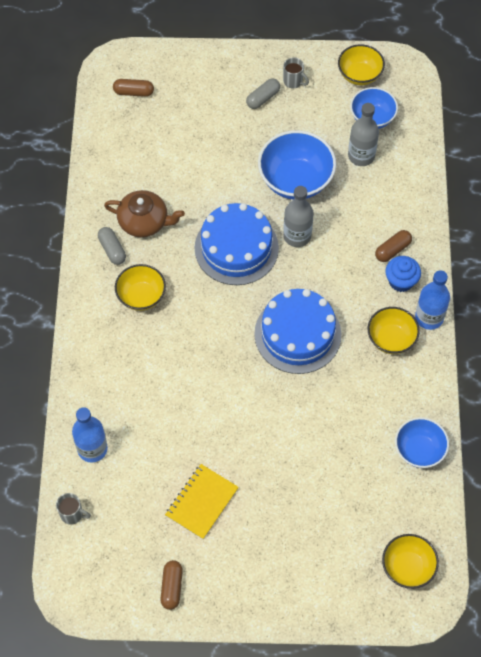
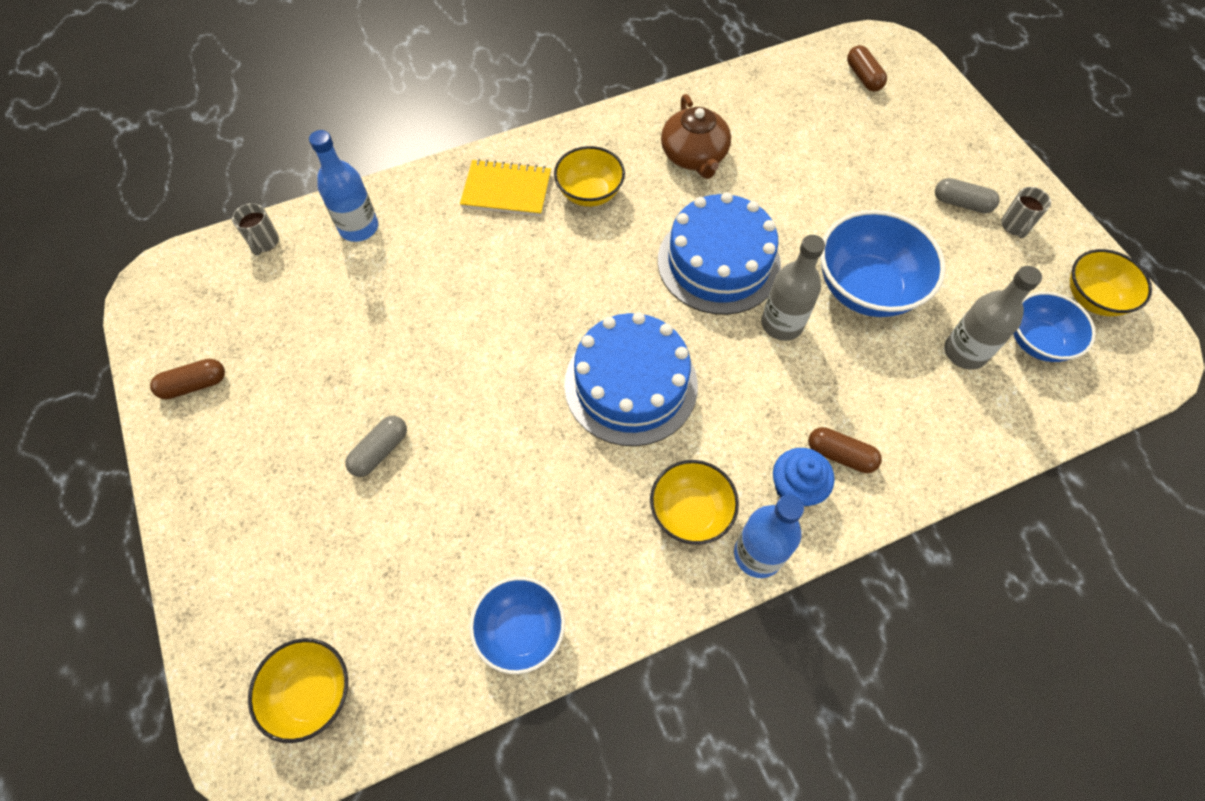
camera: 65 degrees right, 0 degrees up
(112, 250) = (636, 141): grey capsule -> grey capsule (380, 451)
(201, 502) = (327, 370): yellow notebook -> yellow notebook (506, 190)

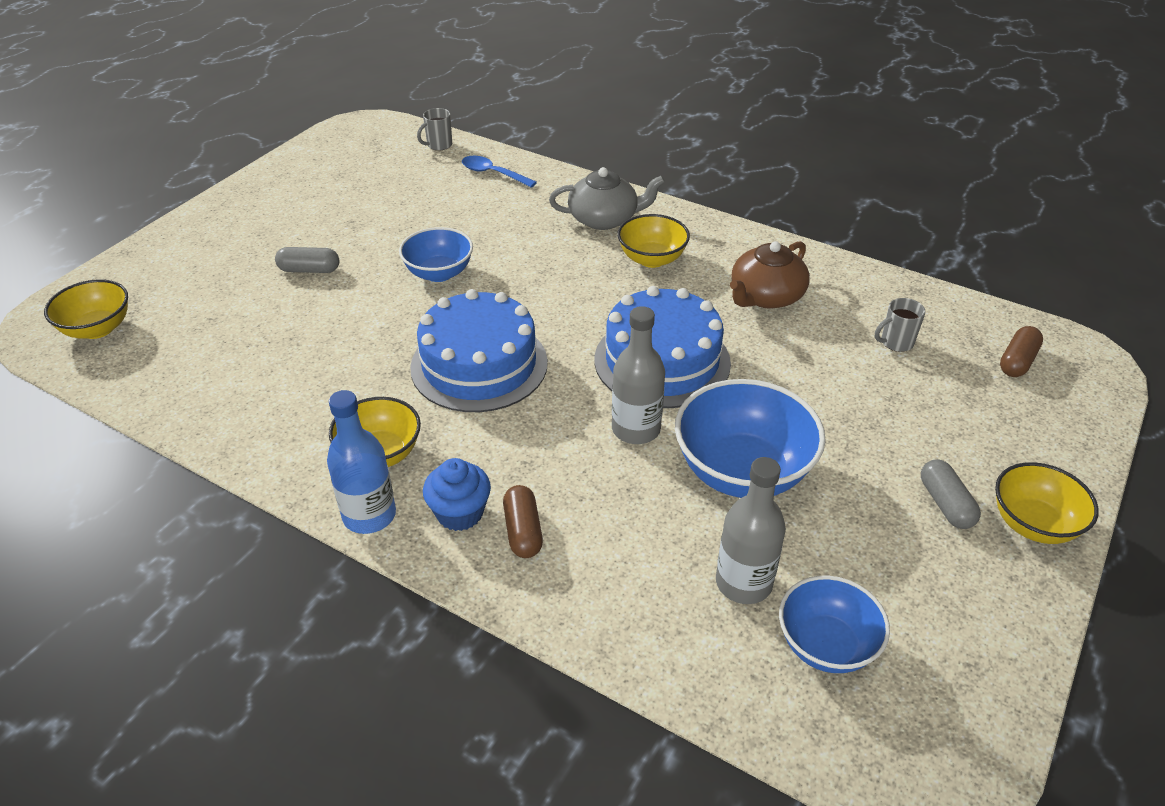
camera: 55 degrees right, 20 degrees down
(194, 385) = (299, 174): brown capsule -> none
(359, 227) = (493, 174): blue bottle -> blue spoon
(506, 190) = (604, 219): yellow notebook -> grey teapot
(521, 631) = (204, 404): blue bowl -> blue bowl (439, 273)
(1015, 226) = (971, 563): grey mug -> grey mug (895, 343)
(1093, 298) = (951, 680): yellow bowl -> yellow bowl (1033, 524)

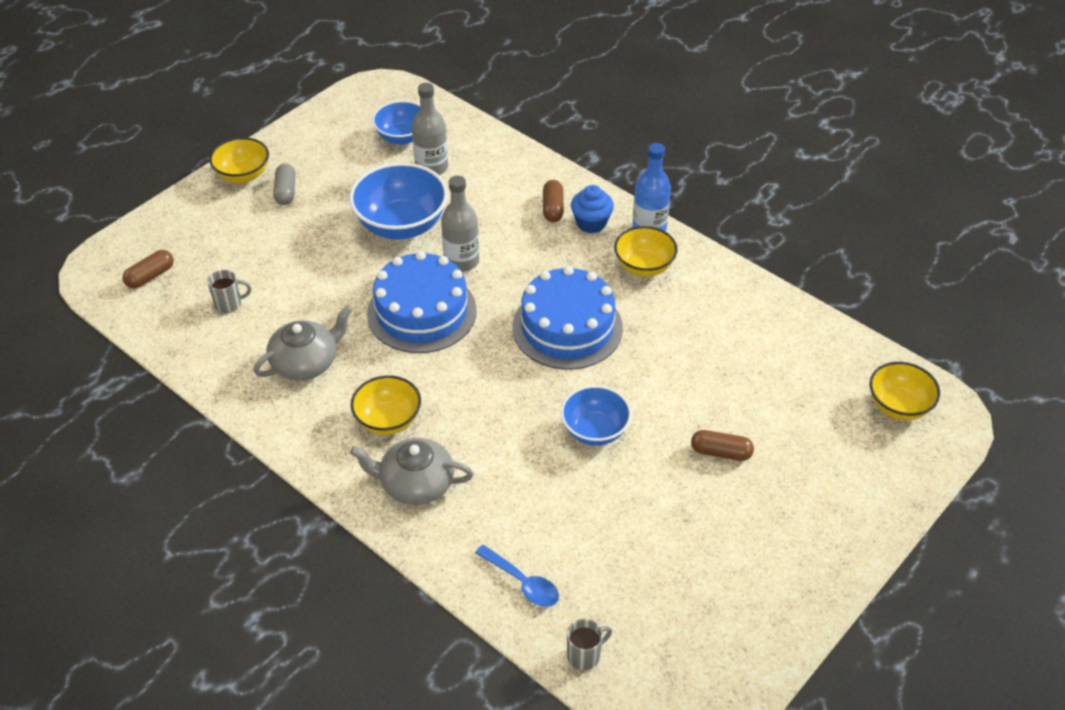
camera: 170 degrees left, 5 degrees up
(309, 270) = (721, 452): grey capsule -> brown capsule
(765, 296) = (306, 362): brown teapot -> grey teapot

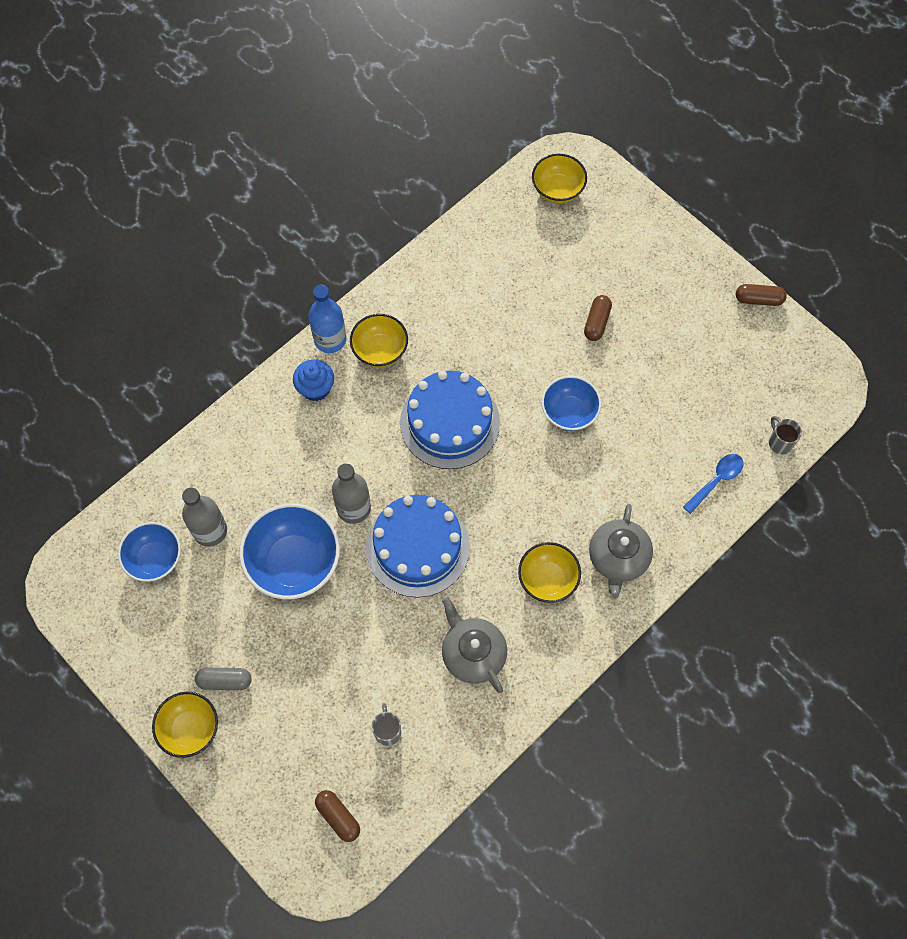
camera: 85 degrees left, 20 degrees up
(553, 208) = (290, 420): brown capsule -> brown capsule (758, 299)

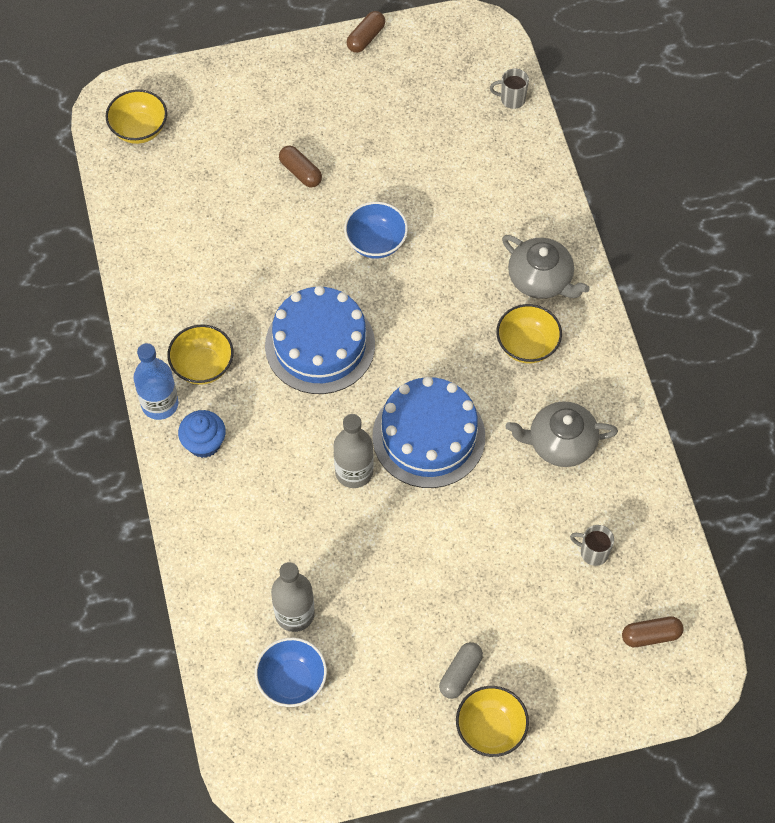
camera: 60 degrees left, 5 degrees down
(294, 563) = (377, 552): blue bowl -> none
(716, 480) = (516, 165): blue spoon -> none

